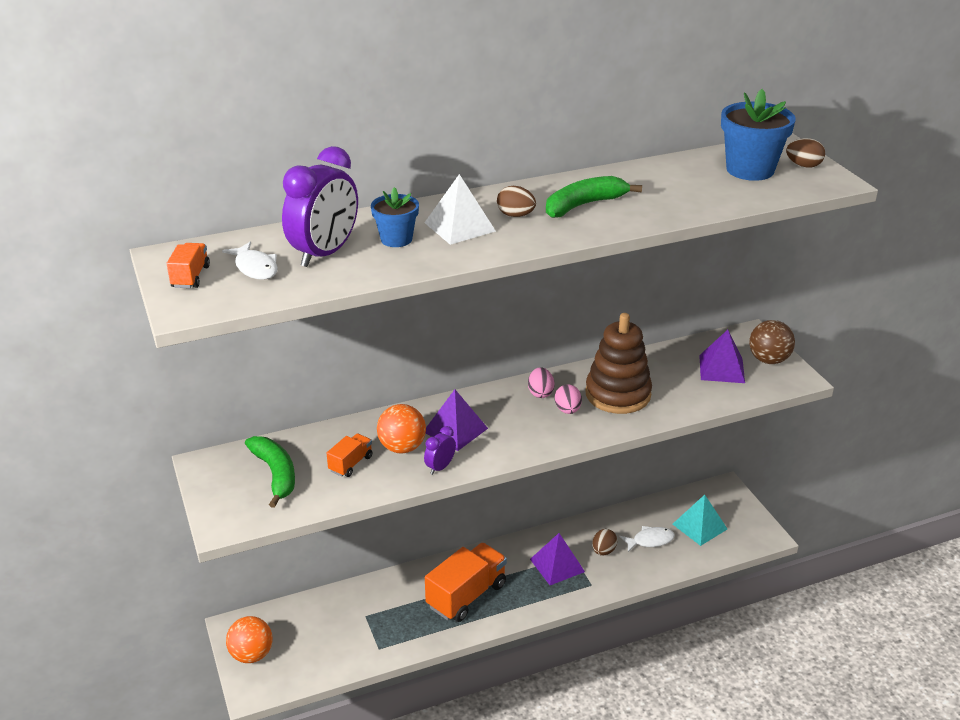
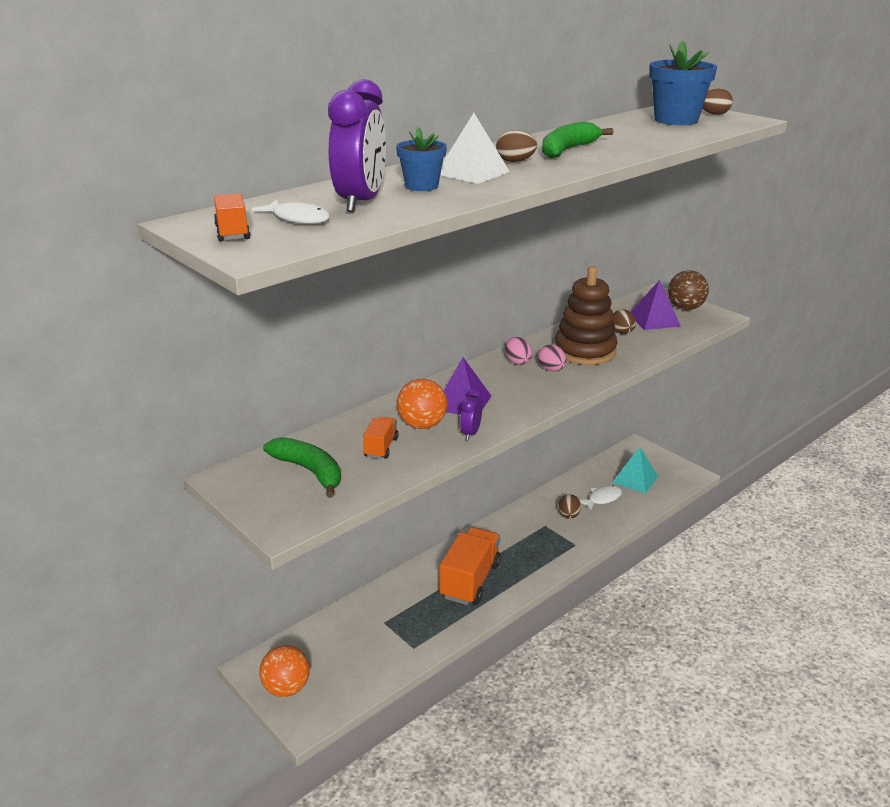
camera: 20 degrees left, 5 degrees down
(557, 565) = (536, 536): purple pyramid -> none
(674, 379) = (622, 333): none -> brown egg

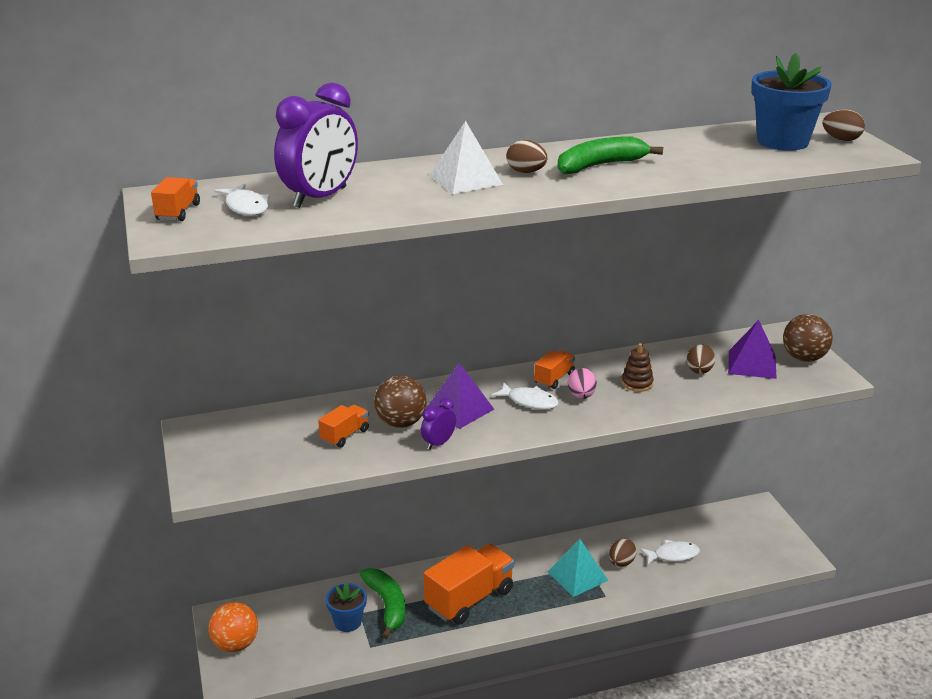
camera: 25 degrees right, 0 degrees up
(309, 471) = (265, 441): green banana -> green banana (387, 605)
(421, 186) = (397, 188): blue flower pot -> blue flower pot (348, 622)
(422, 425) = (401, 423): orange ball -> brown ball
(514, 383) = (529, 401): none -> white fish
(517, 362) = (554, 379): pink egg -> orange truck
(585, 351) = (637, 383): brown stacking toy -> brown stacking toy, size x0.45
(635, 479) = (728, 544): turquoise pyramid -> turquoise pyramid (577, 576)

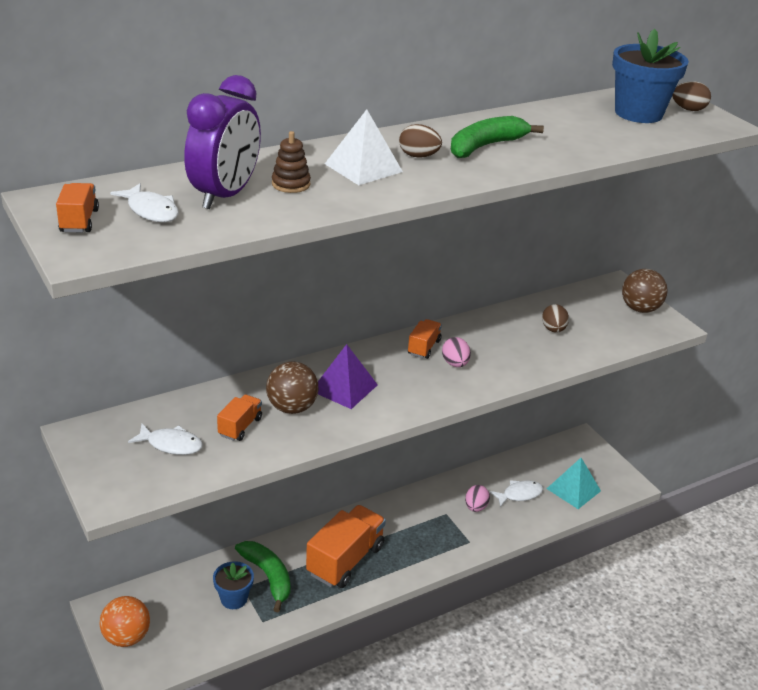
camera: 15 degrees left, 5 degrees up
(438, 443) = (336, 427): purple clock -> none
(529, 401) = (408, 374): white fish -> white fish (171, 444)
(577, 576) = (439, 525): turquoise pyramid -> turquoise pyramid (573, 489)
(621, 563) = (475, 507): brown egg -> pink egg
(637, 383) = (501, 346): brown stacking toy -> brown stacking toy (291, 184)
(752, 364) = (597, 318): purple pyramid -> none

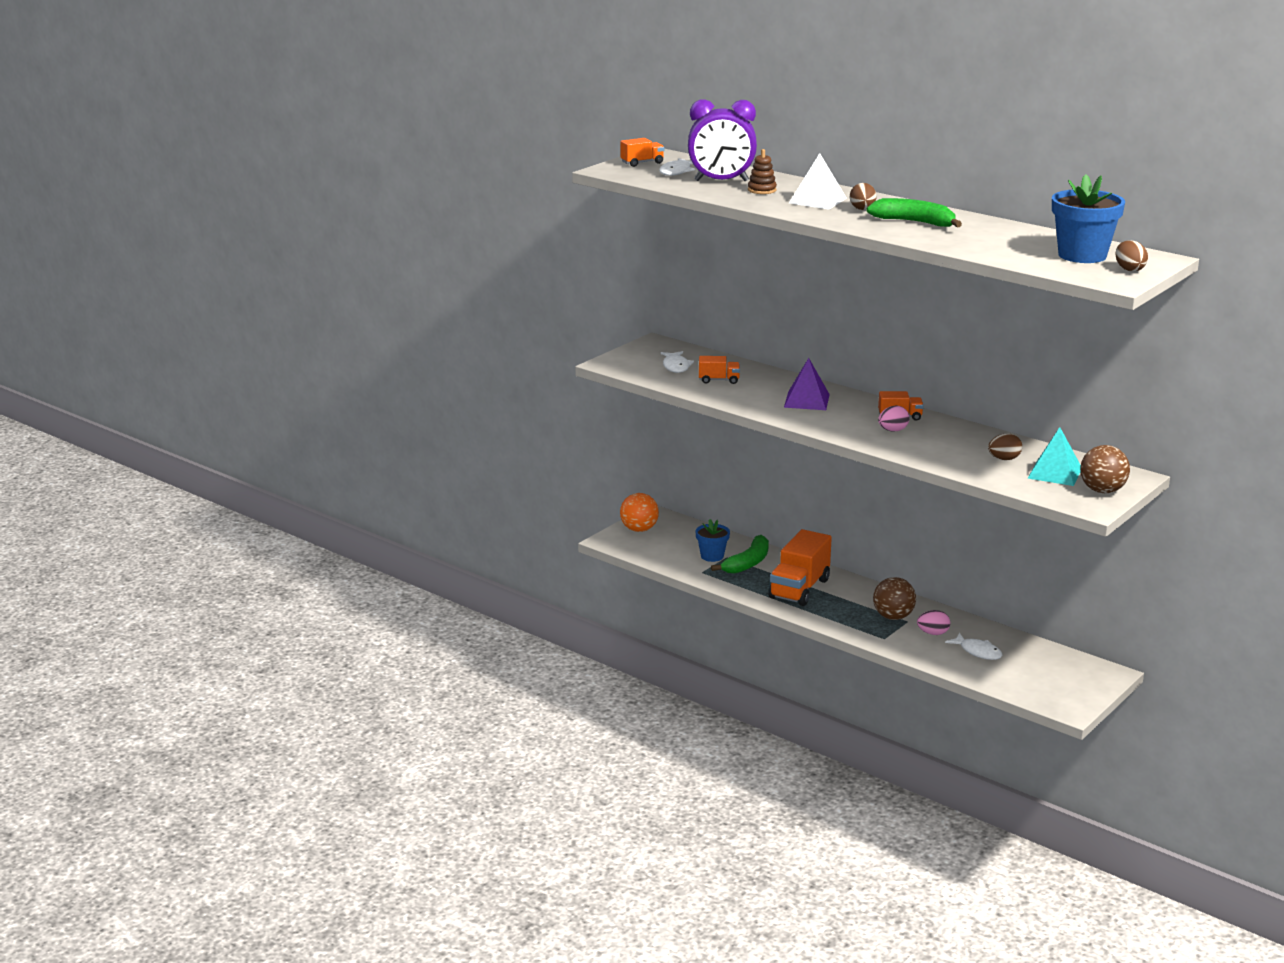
camera: 70 degrees right, 10 degrees down
(292, 408) = (760, 390): brown ball -> brown ball (893, 617)
(345, 560) = (799, 589): orange truck -> orange truck turned 105 degrees clockwise
(573, 489) = (1021, 679): turquoise pyramid -> turquoise pyramid (1055, 473)

